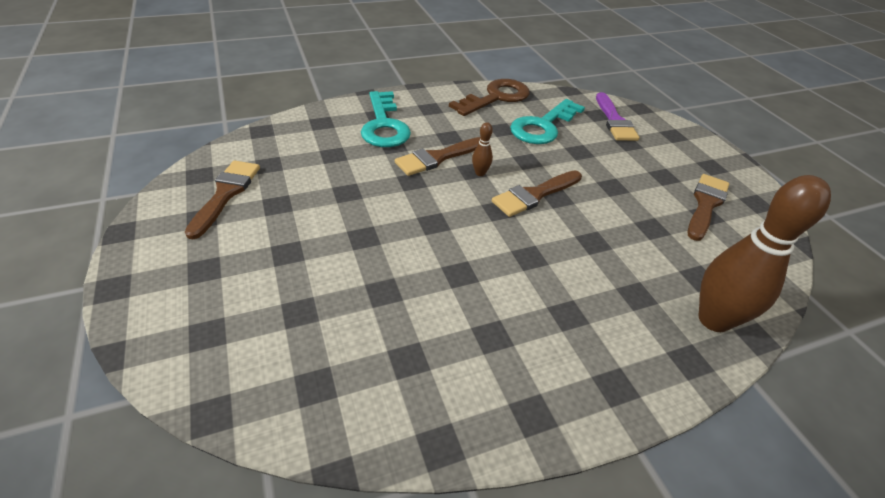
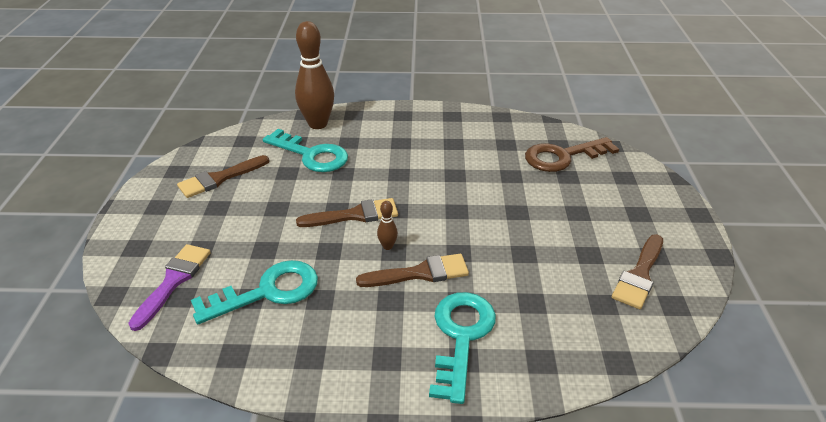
camera: 155 degrees left, 5 degrees down
(496, 97) = (280, 359): brown key -> brown key (563, 156)
(656, 259) = (311, 155): none -> turquoise key

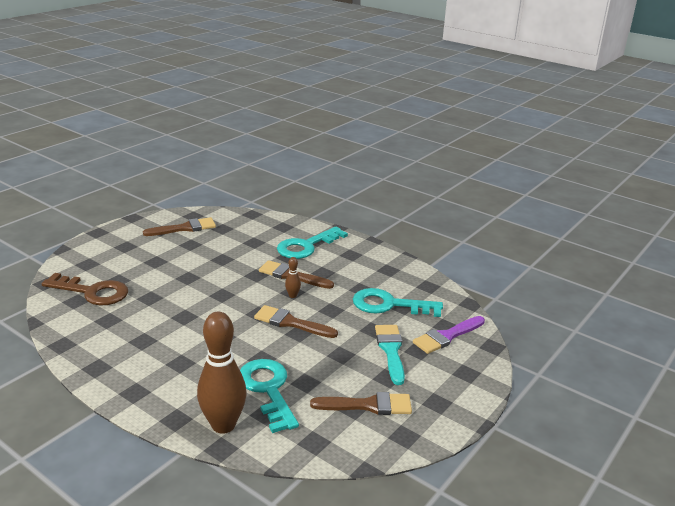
camera: 145 degrees left, 10 degrees down
(229, 234) = (391, 350): none -> turquoise brush

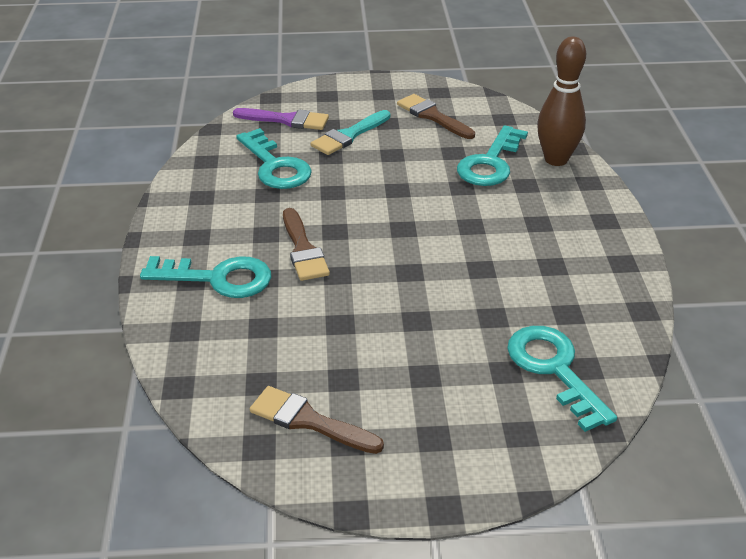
camera: 130 degrees left, 10 degrees up
(92, 292) = (554, 369): brown key -> turquoise key
(291, 323) = (389, 201): brown brush -> none
(292, 295) = (342, 226): brown bowling pin -> none

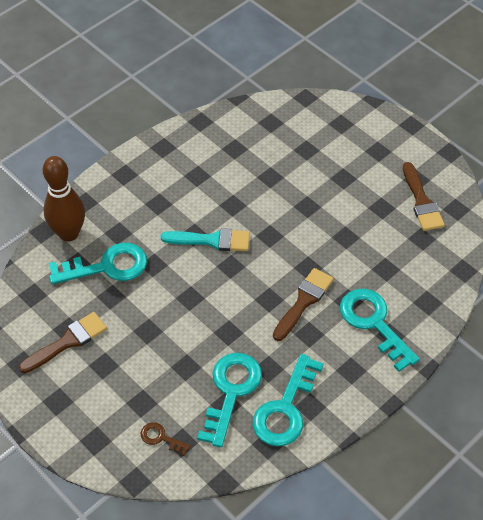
camera: 130 degrees left, 15 degrees up
(286, 120) = (161, 438): purple brush -> brown key
(349, 135) = (145, 377): turquoise brush -> turquoise brush (211, 240)
(432, 116) = (67, 342): brown brush -> brown brush turned 135 degrees counterclockwise
(554, 369) = (285, 133): turquoise key -> turquoise key (285, 408)

